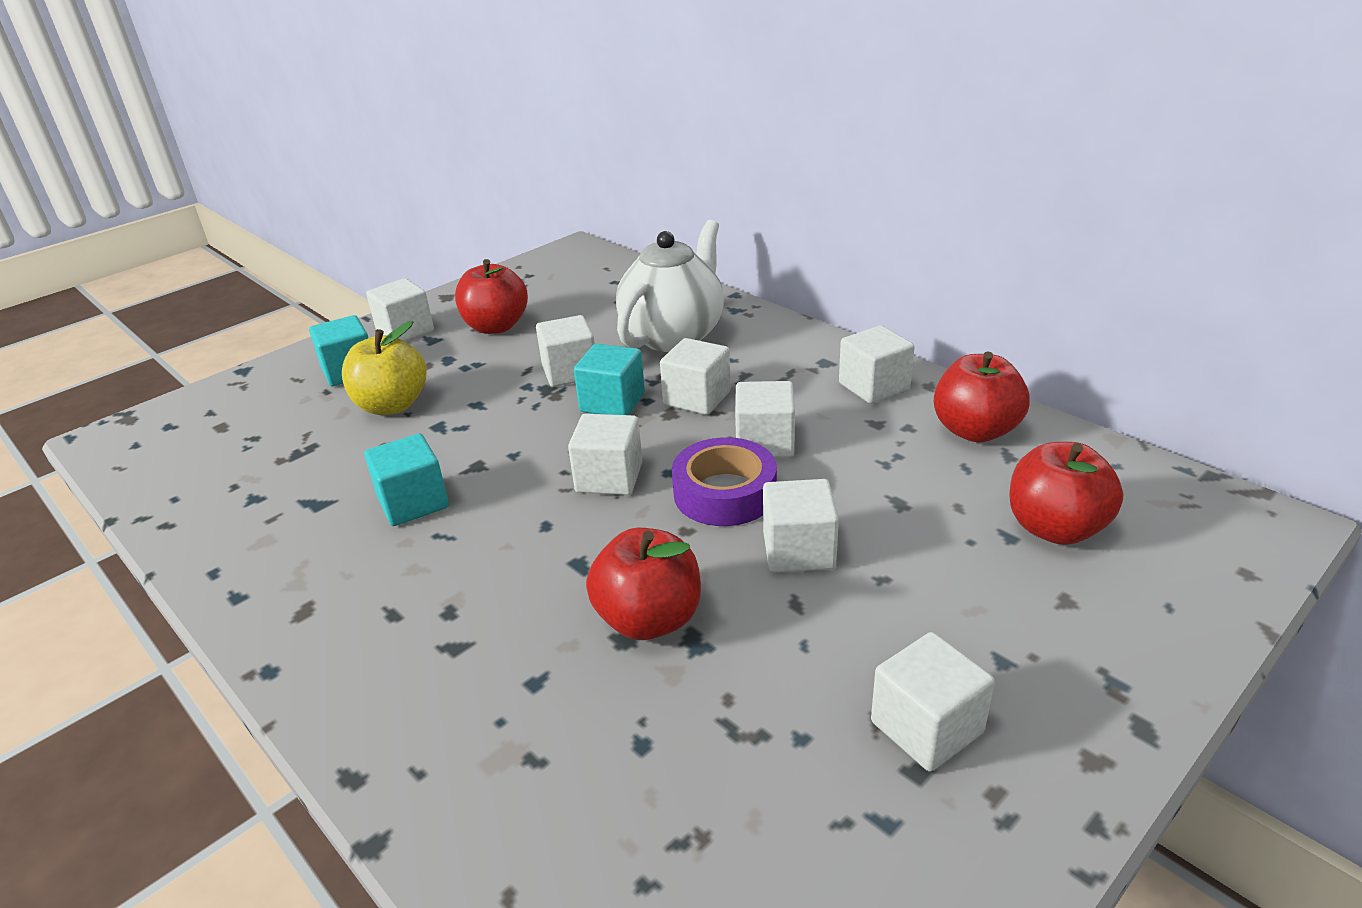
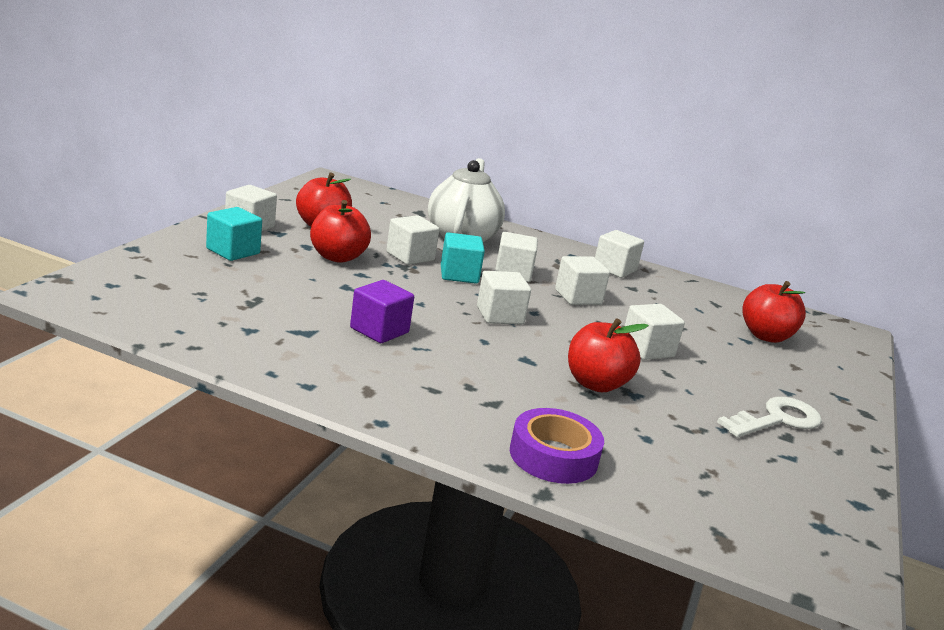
camera: 30 degrees left, 10 degrees down
(392, 405) = (295, 274): yellow apple -> none
(413, 502) = (379, 330): turquoise cube -> purple cube
(725, 493) = (579, 323): purple tape -> purple tape (553, 456)
(926, 727) = (777, 420): white cube -> white key
(975, 430) = (689, 292): red apple -> red apple (337, 257)

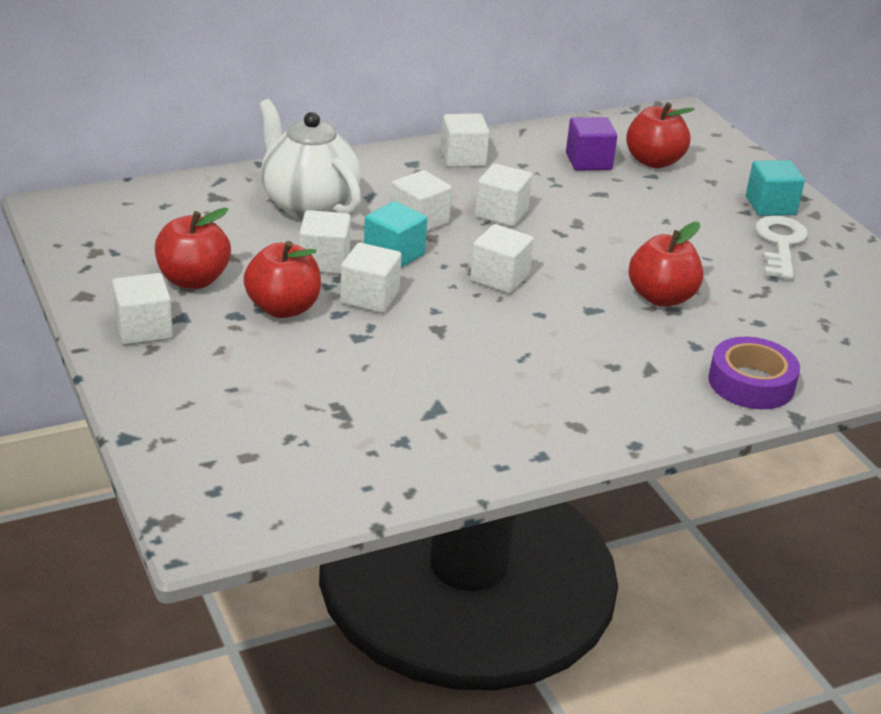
camera: 45 degrees left, 10 degrees up
(233, 251) = (203, 371): turquoise cube -> turquoise cube (770, 206)
(379, 330) = (470, 363): purple cube -> purple cube (588, 161)
(647, 349) = (626, 236): white cube -> white cube (369, 297)

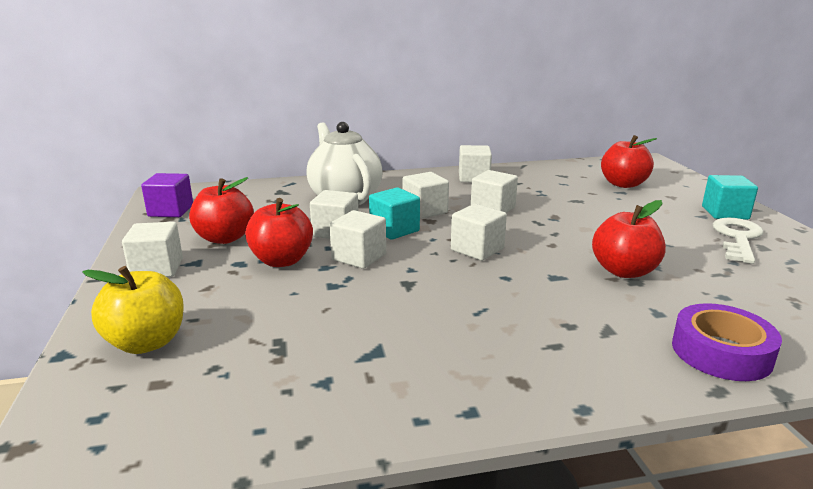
camera: 15 degrees right, 10 degrees down
(203, 418) = (146, 342): none -> yellow apple
(588, 161) = (570, 182): purple cube -> purple cube (171, 211)

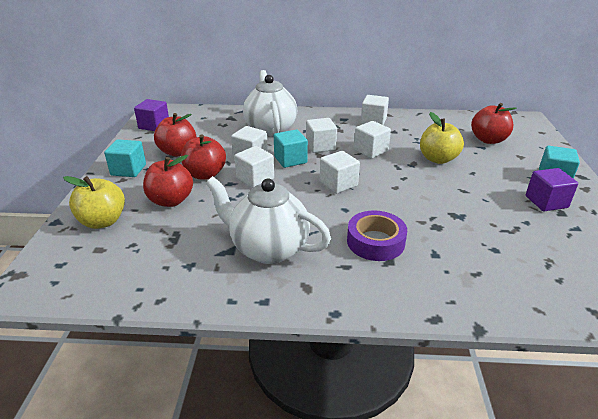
camera: 15 degrees right, 10 degrees up
(157, 269) = (128, 170): white cube -> turquoise cube
(432, 340) = (268, 249): none -> white teapot
(581, 209) = (438, 159): none -> yellow apple
(624, 271) = (433, 217): red apple -> red apple (171, 200)
(721, 352) = (458, 292): purple tape -> purple tape (375, 242)
(737, 238) = (546, 202): white key -> purple cube

